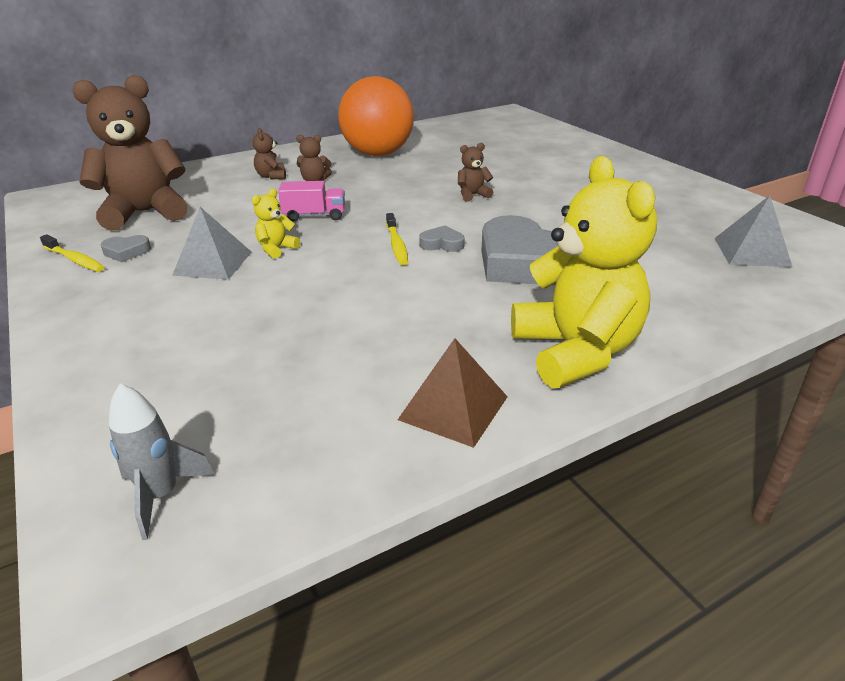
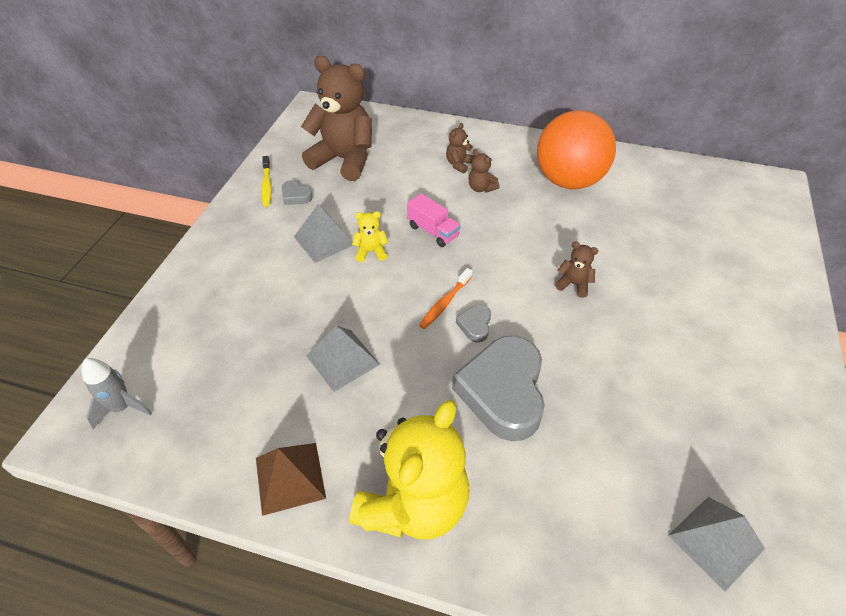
camera: 45 degrees right, 15 degrees up
(367, 316) = (342, 360): none -> grey pyramid
(396, 245) = (445, 303): yellow toothbrush -> orange toothbrush
(442, 244) = (475, 325): grey heart -> grey heart turned 135 degrees counterclockwise

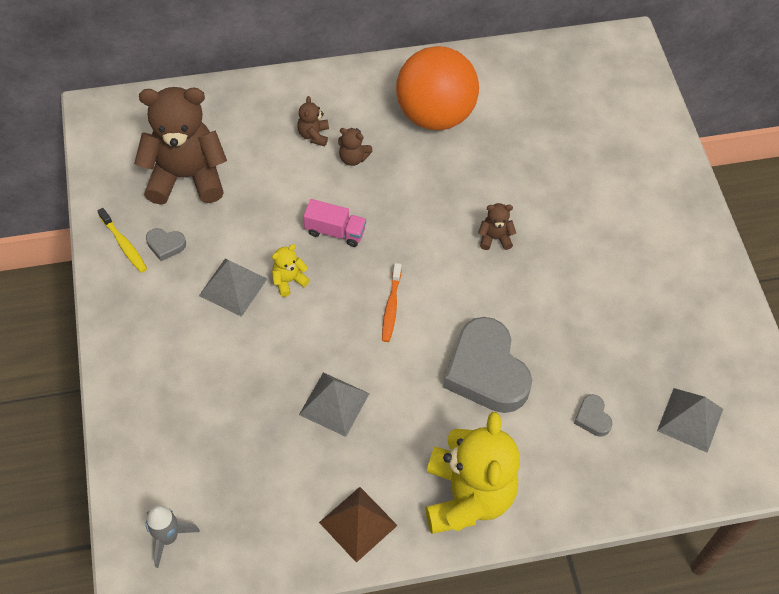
camera: 30 degrees left, 10 degrees up
(475, 325) = (430, 318): grey heart -> grey heart (592, 418)

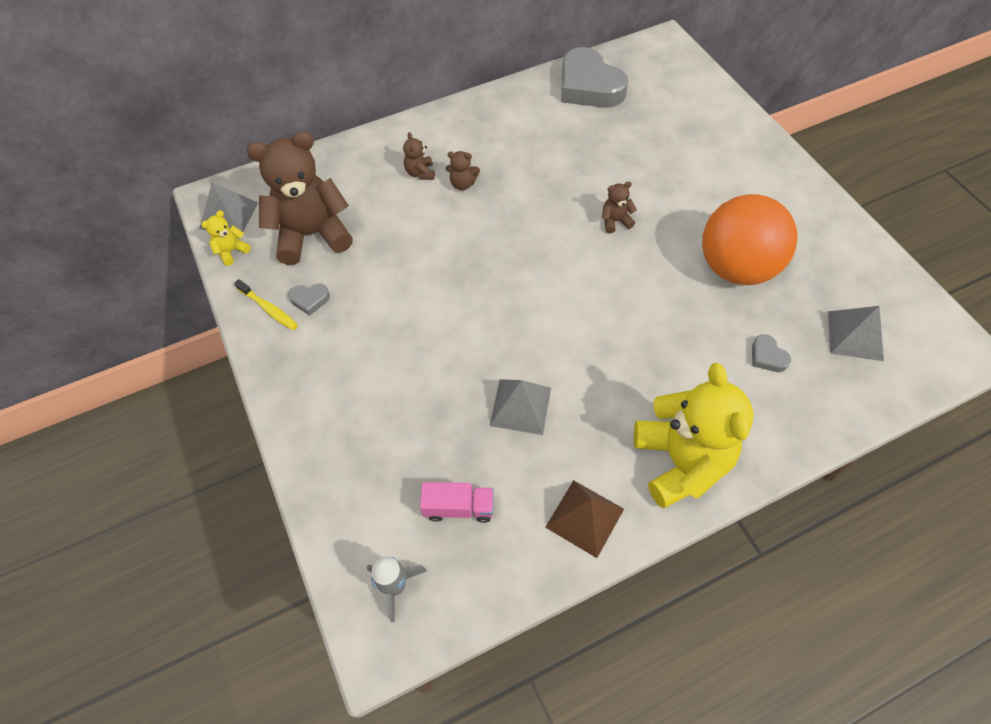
camera: 10 degrees left, 0 degrees up
(233, 287) = (387, 322): grey pyramid -> grey pyramid (229, 215)
(289, 280) = (438, 303): yellow teddy bear -> yellow teddy bear (231, 251)
(335, 231) = (467, 250): pink truck -> pink truck (459, 507)
(391, 307) = (543, 303): orange toothbrush -> none
(434, 115) = (523, 132): orange ball -> orange ball (736, 267)
(486, 371) = (653, 339): grey heart -> grey heart (589, 86)

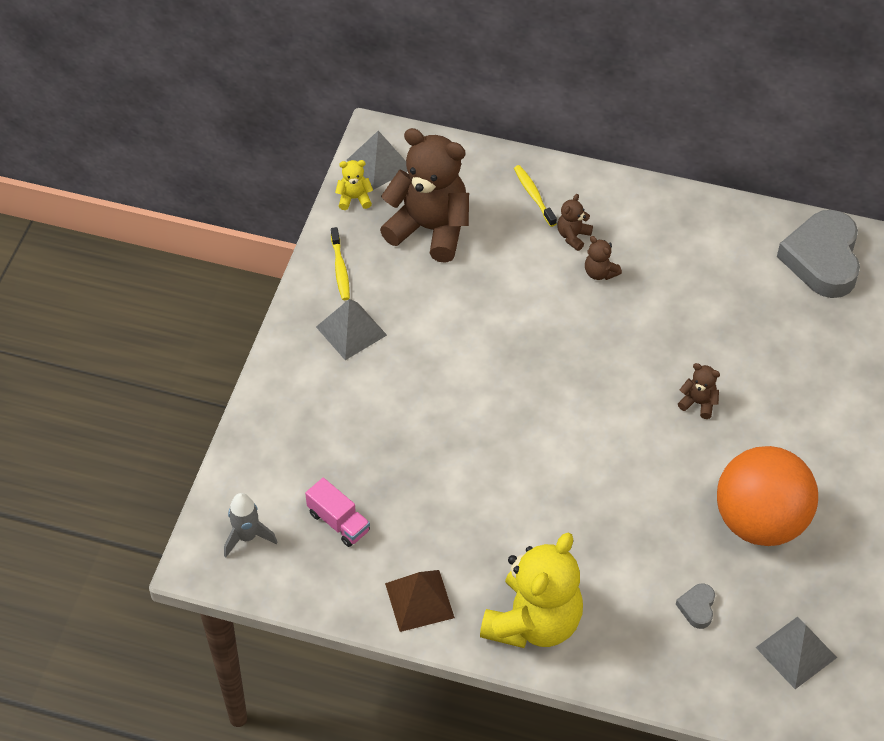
camera: 40 degrees right, 5 degrees down
(310, 300) = (377, 284): grey heart -> none
(366, 165) = (533, 195): none -> yellow toothbrush
(520, 406) = (455, 488): grey pyramid -> grey pyramid (351, 331)

